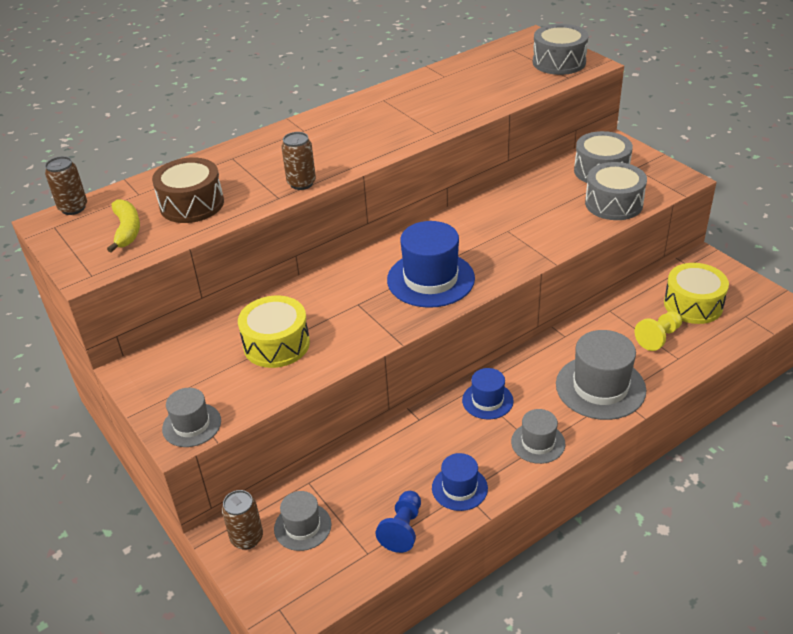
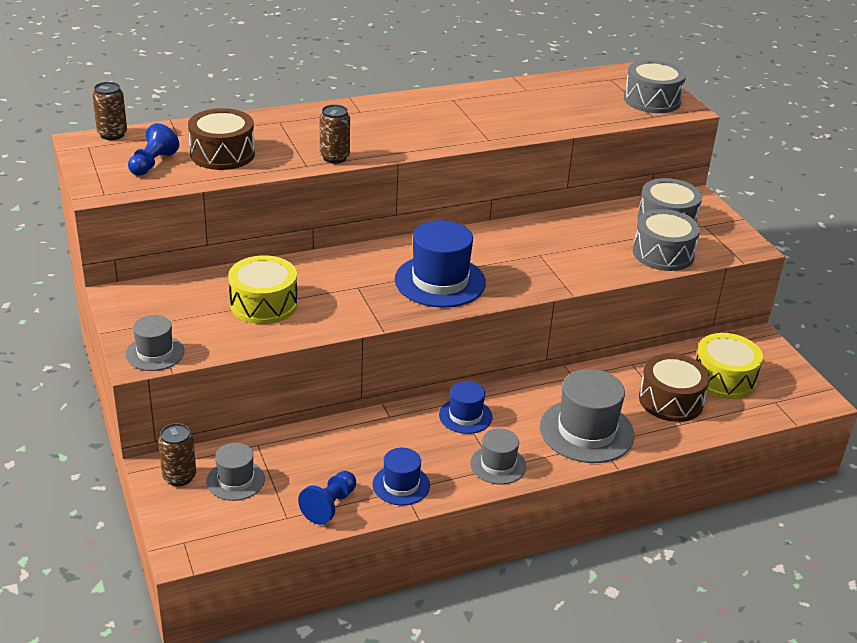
camera: 10 degrees right, 5 degrees down
(127, 230) = (153, 164): yellow banana -> blue pawn
(658, 337) = (671, 400): yellow pawn -> brown drum

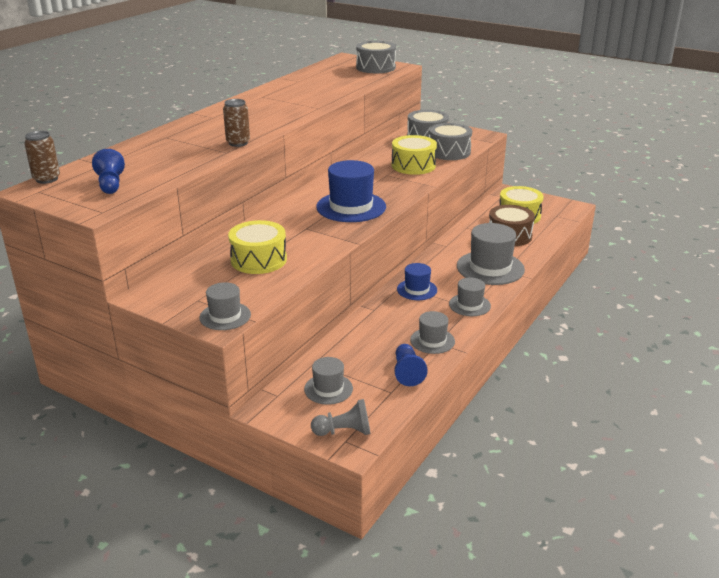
camera: 35 degrees left, 5 degrees down
(179, 477) = (287, 406): brown can -> none
(194, 532) = (344, 431): none -> grey pawn
(222, 154) = (155, 164): brown drum -> none
(401, 485) = (432, 341): blue hat -> grey hat
(589, 255) = (413, 165): none -> yellow drum

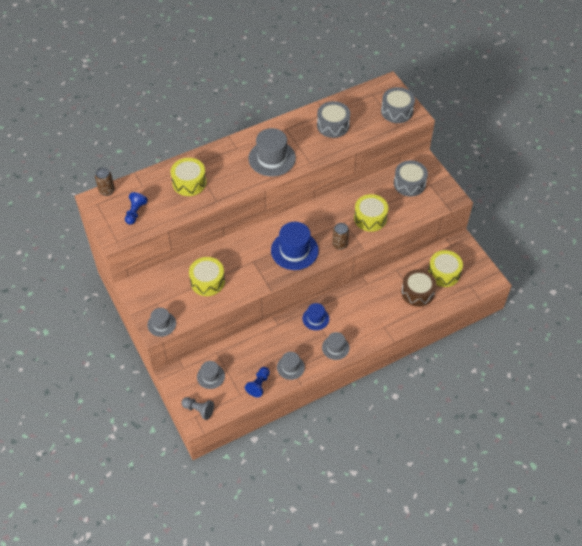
camera: 30 degrees right, 25 degrees up
(172, 149) = (189, 182): none -> yellow drum
(238, 143) = (230, 191): brown can -> brown can (340, 244)
(449, 152) = (408, 211): grey drum -> grey drum (333, 125)
(490, 268) = (376, 319): grey hat -> grey hat (272, 158)

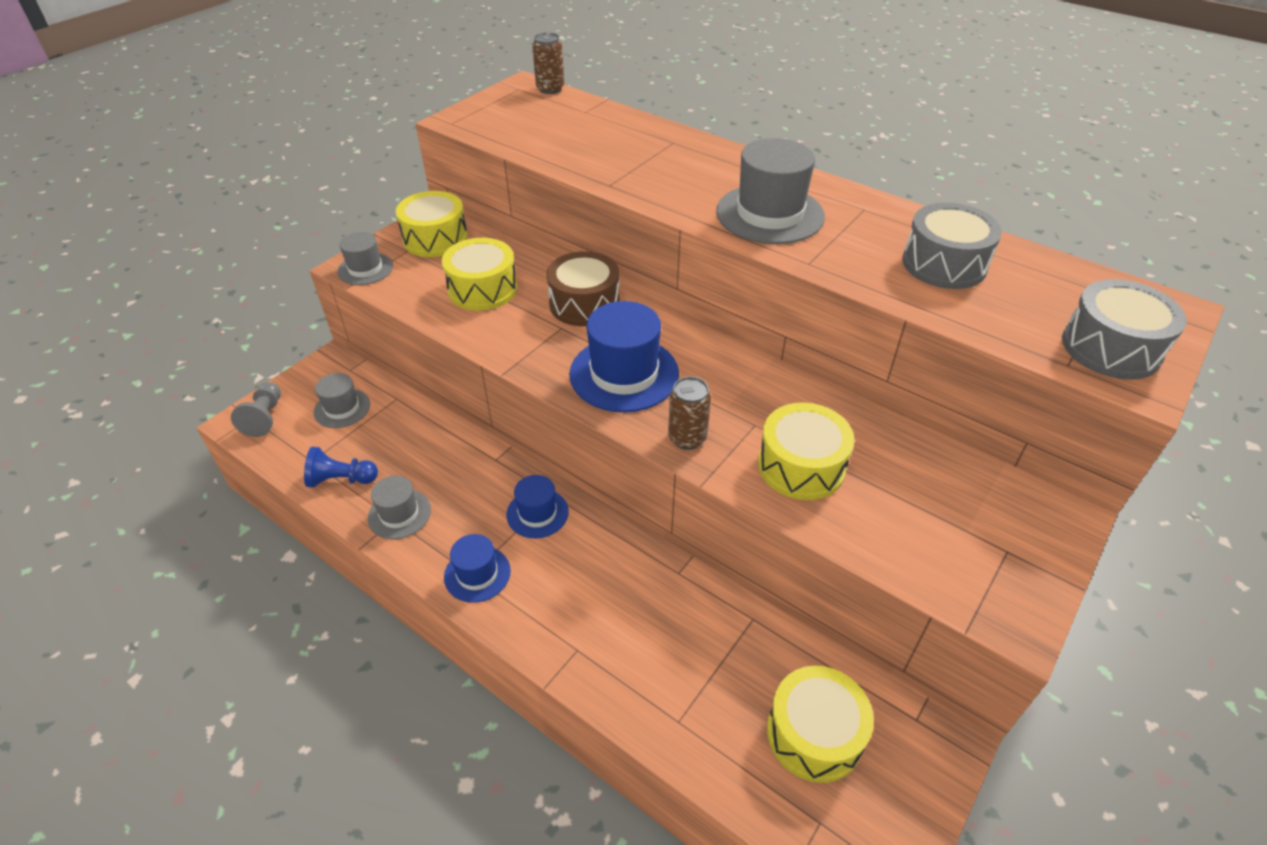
camera: 65 degrees right, 10 degrees down
(135, 212) = (523, 121): blue pawn -> none
(189, 182) = (628, 148): yellow drum -> yellow drum (435, 238)
(335, 347) = (477, 574): grey hat -> blue hat
(409, 184) = (969, 507): grey drum -> none
(417, 292) = (716, 690): brown drum -> brown drum (584, 304)

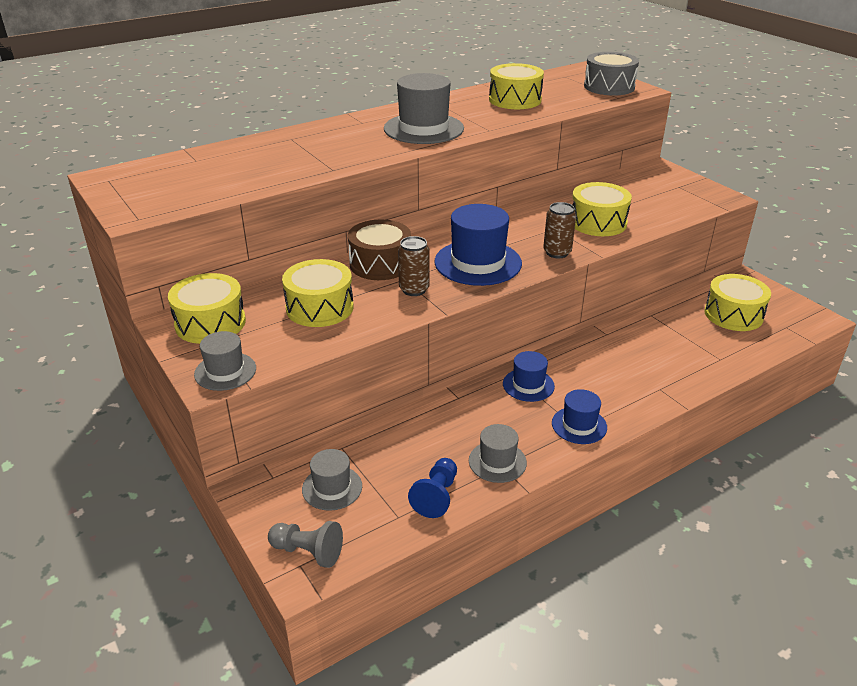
camera: 70 degrees left, 10 degrees down
(550, 89) = (130, 167): brown can -> brown can (414, 289)
(944, 264) = (515, 100): grey drum -> yellow drum

